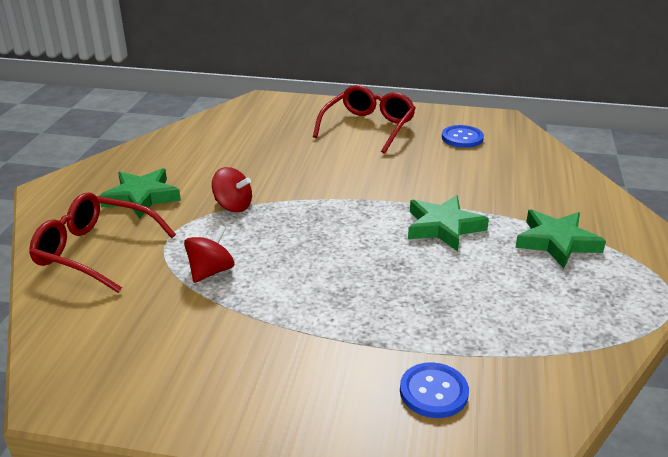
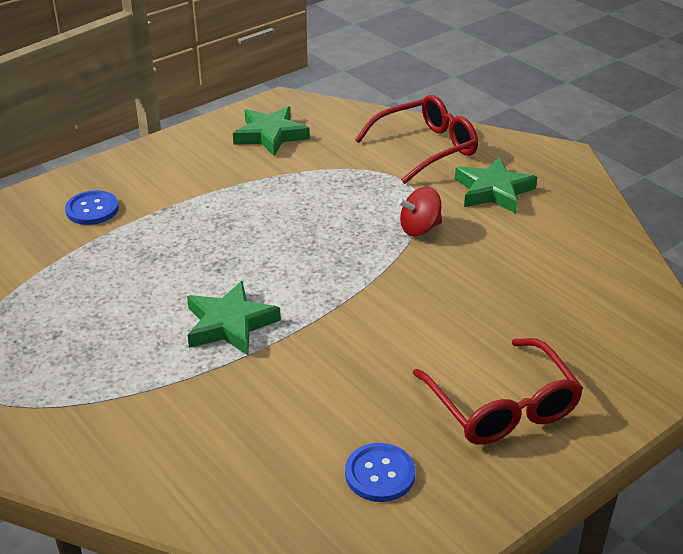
camera: 130 degrees right, 5 degrees up
(211, 271) = (333, 183): red spinning top -> none
(557, 242) = (112, 377): green star -> green star (270, 135)

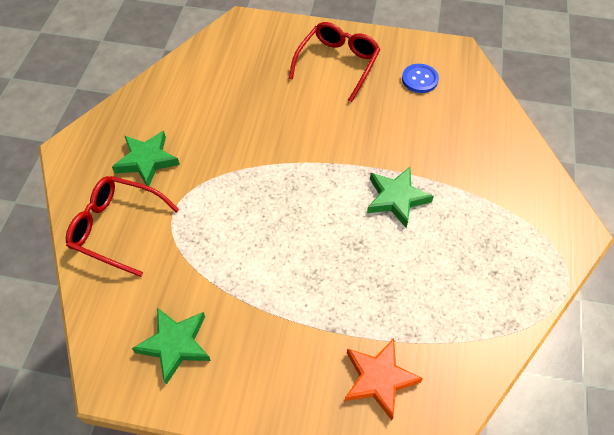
camera: 130 degrees left, 20 degrees up
(92, 209) = (379, 379): blue button -> orange star
(420, 229) = (223, 172): red spinning top -> none

